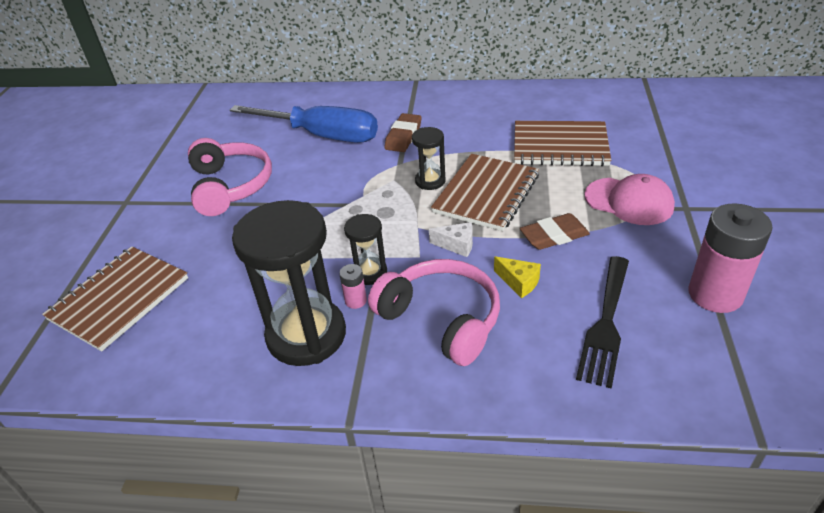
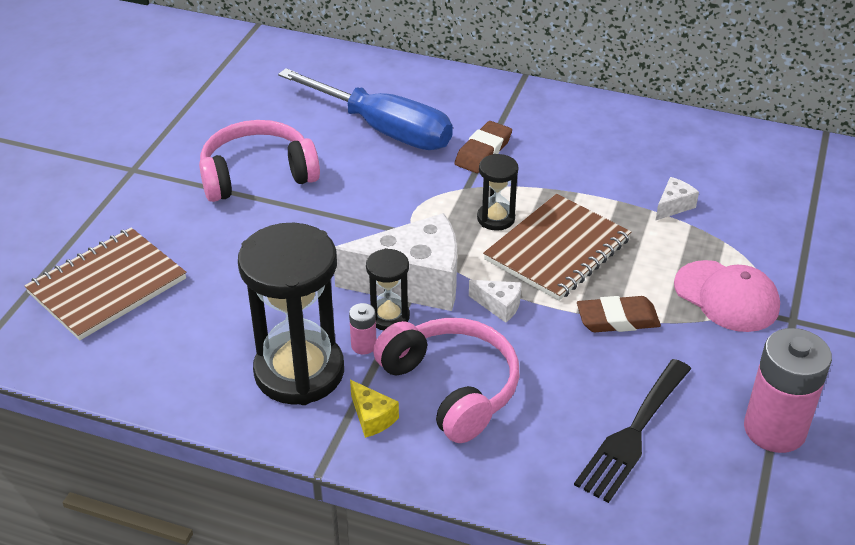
camera: 10 degrees right, 0 degrees up
(230, 186) = (257, 175): pink headphones -> pink headphones turned 105 degrees counterclockwise
(519, 282) = (554, 365): yellow cheese -> yellow cheese (372, 417)
(560, 146) = (673, 206): brown notebook -> white cheese

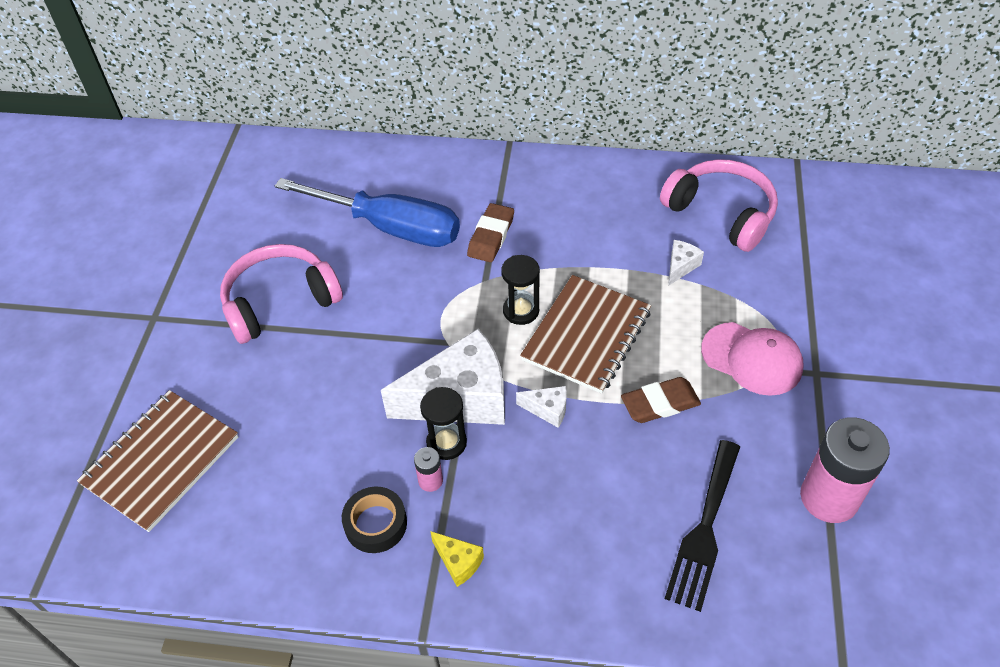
camera: 10 degrees left, 10 degrees up
(299, 372) = (375, 524): black hourglass -> black tape
(451, 387) = (525, 512): pink headphones -> pink headphones (721, 213)

